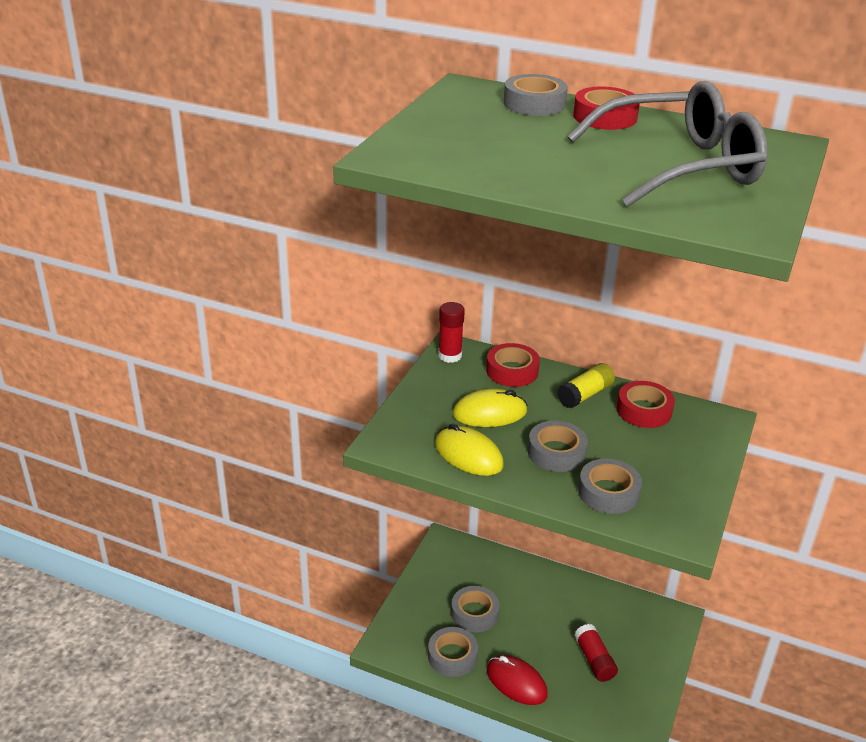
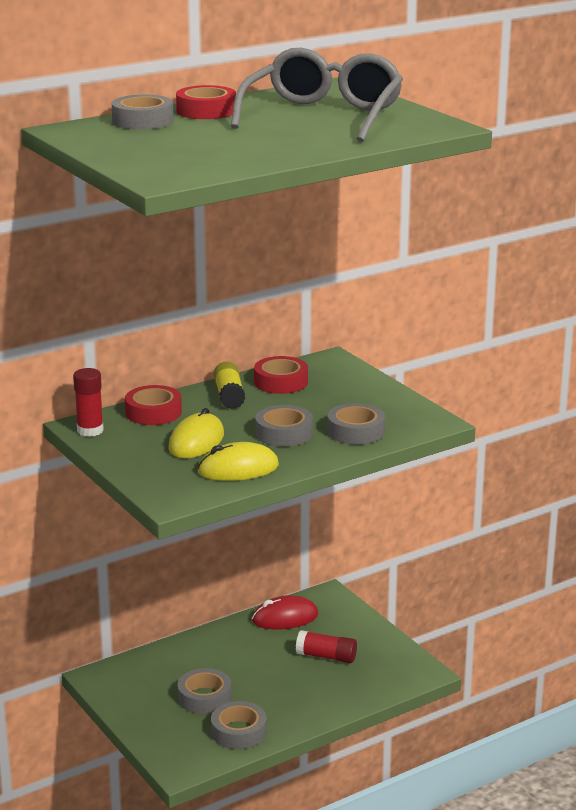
camera: 55 degrees left, 10 degrees down
(516, 682) = (305, 708): red mouse -> red mouse (285, 618)

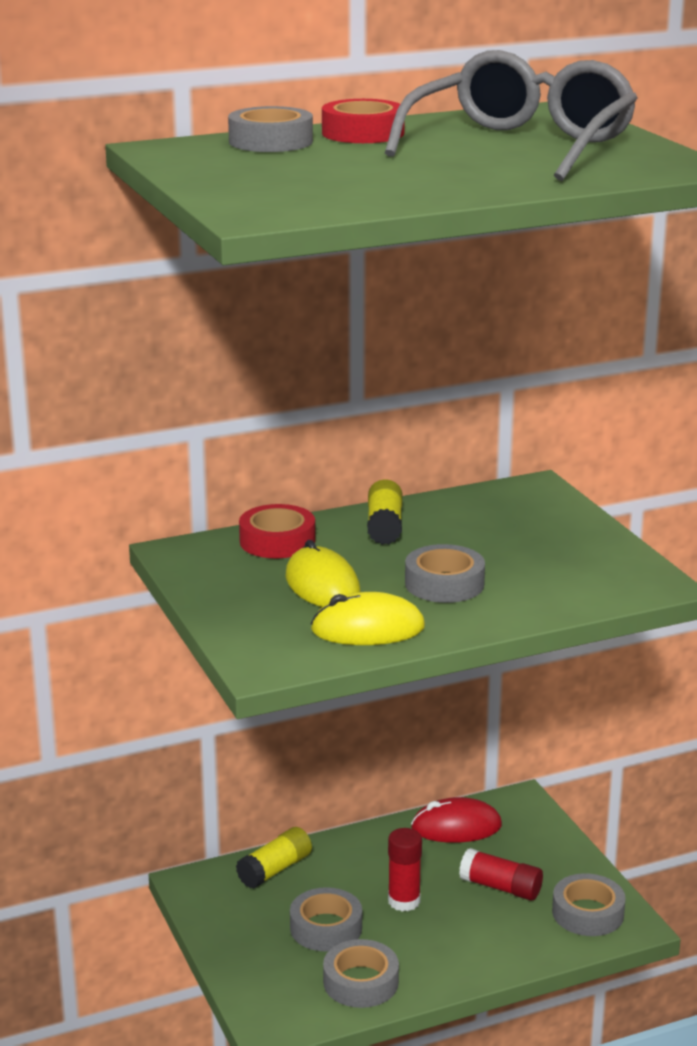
camera: 10 degrees right, 0 degrees up
(90, 430) = (186, 559): red glue stick -> red glue stick (404, 901)
(157, 661) = (275, 870): none -> yellow glue stick
(196, 441) = (322, 585): yellow mouse -> yellow mouse turned 60 degrees counterclockwise
(281, 382) = (459, 513): red tape -> none
(356, 431) = (544, 589): grey tape -> grey tape (588, 913)

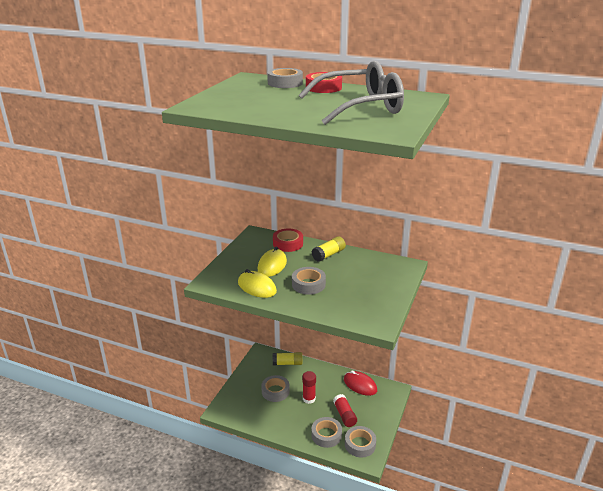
camera: 45 degrees right, 5 degrees up
(361, 982) = (260, 415): grey tape -> grey tape (326, 435)

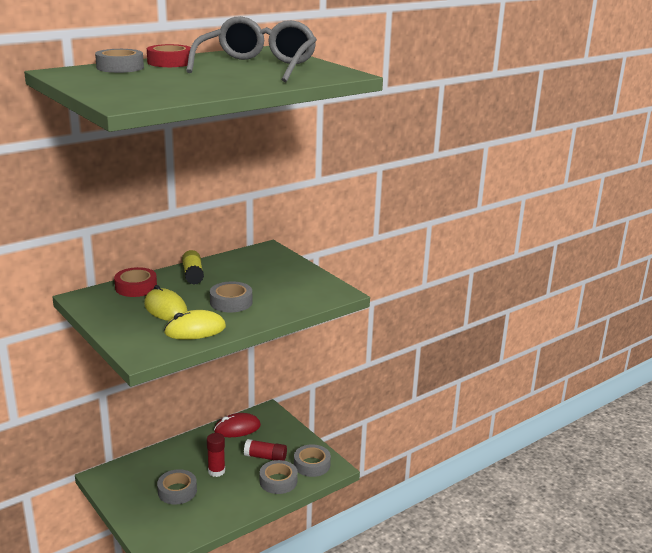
camera: 60 degrees left, 5 degrees down
(287, 363) = (144, 463): yellow glue stick -> none

